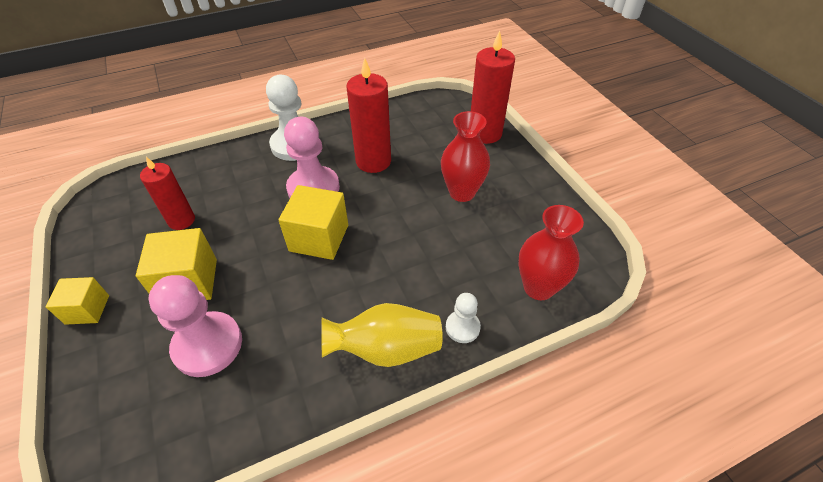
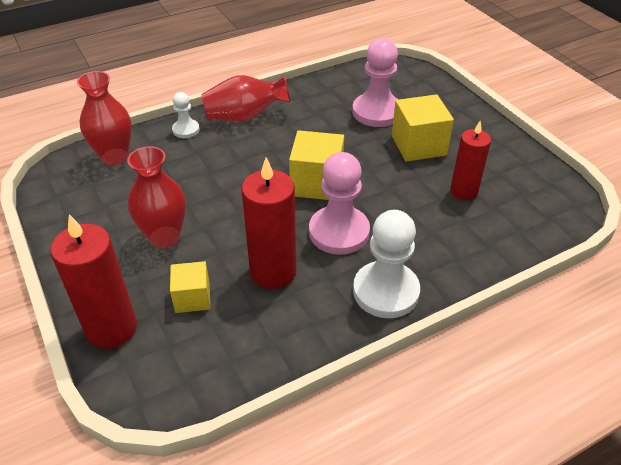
camera: 175 degrees right, 5 degrees down
(87, 309) = (485, 125): yellow cube -> yellow cube (192, 298)
(386, 349) = (245, 116): yellow vase -> red vase

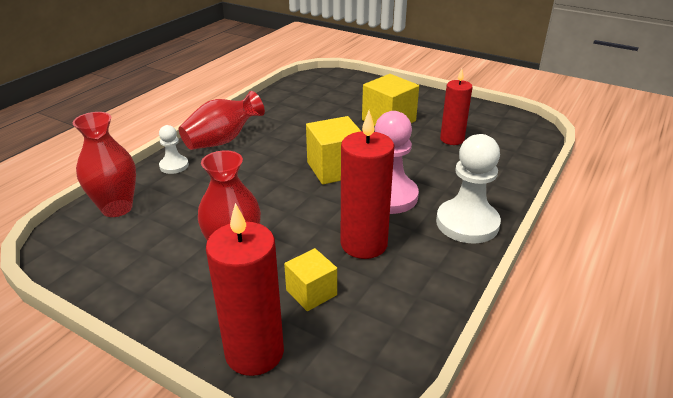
camera: 30 degrees left, 10 degrees down
(376, 112) = (334, 108): pink pawn -> none

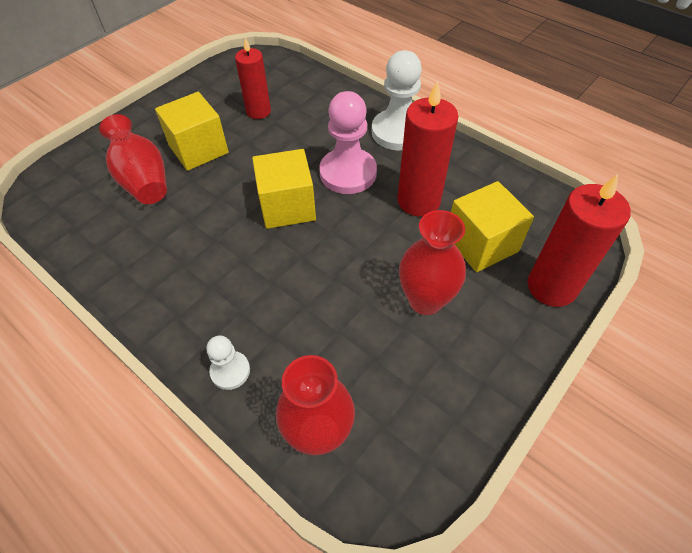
camera: 80 degrees left, 20 degrees up
(222, 140) = (181, 314): red vase -> red vase (143, 180)
(311, 292) = (481, 243): yellow cube -> yellow cube, size x1.61

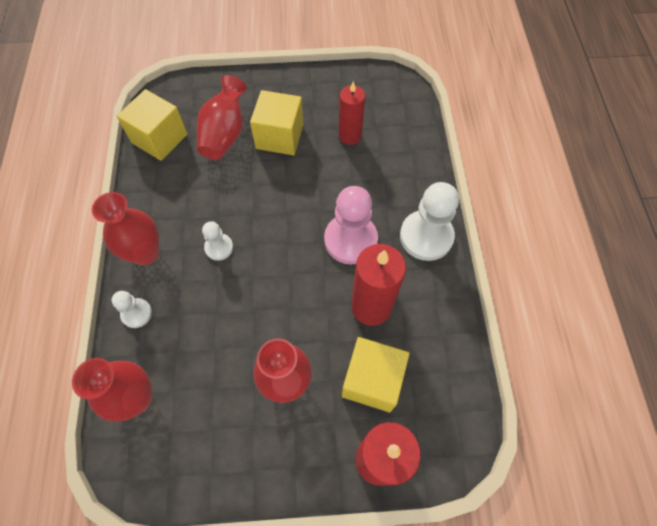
camera: 45 degrees right, 10 degrees up
(177, 319) = (145, 253): none -> red vase
(245, 260) = (219, 247): none -> white pawn
(287, 206) = (284, 231): yellow cube -> yellow cube (159, 138)

